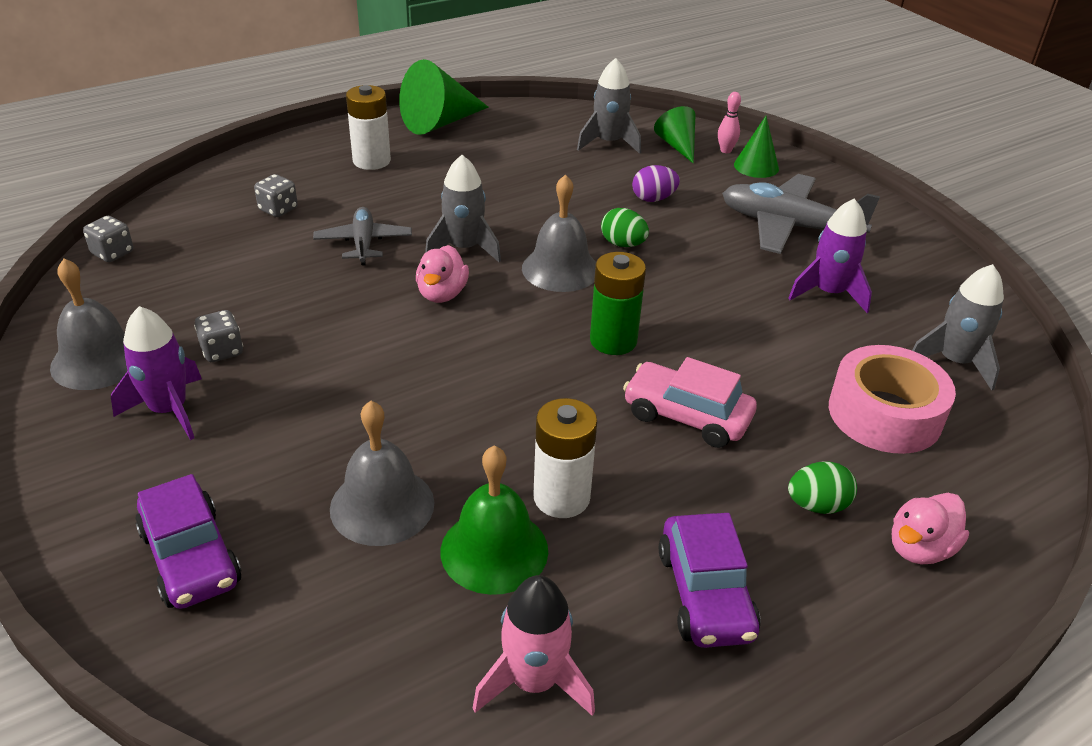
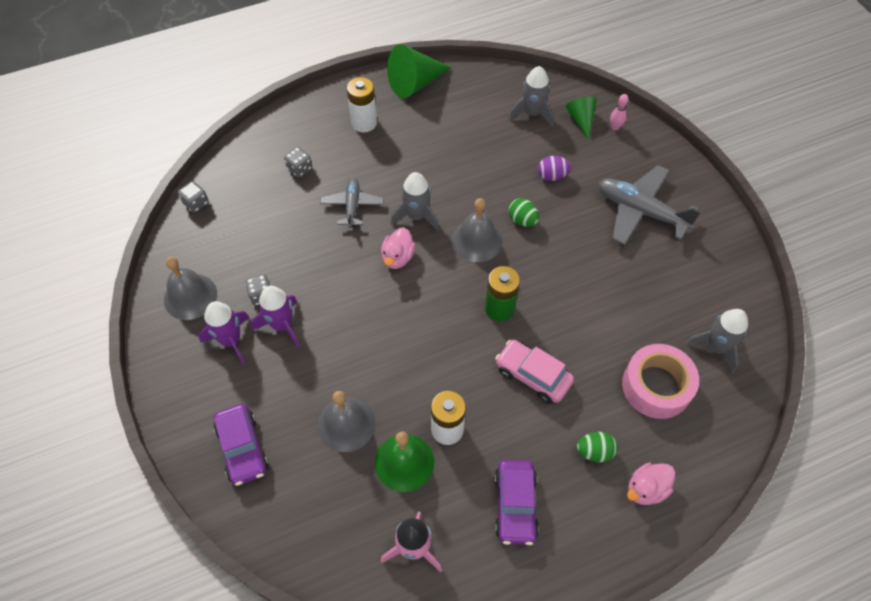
camera: 10 degrees right, 20 degrees up
(756, 166) = (633, 146): green cone -> none
(828, 293) = (650, 278): purple rocket -> purple rocket (282, 325)

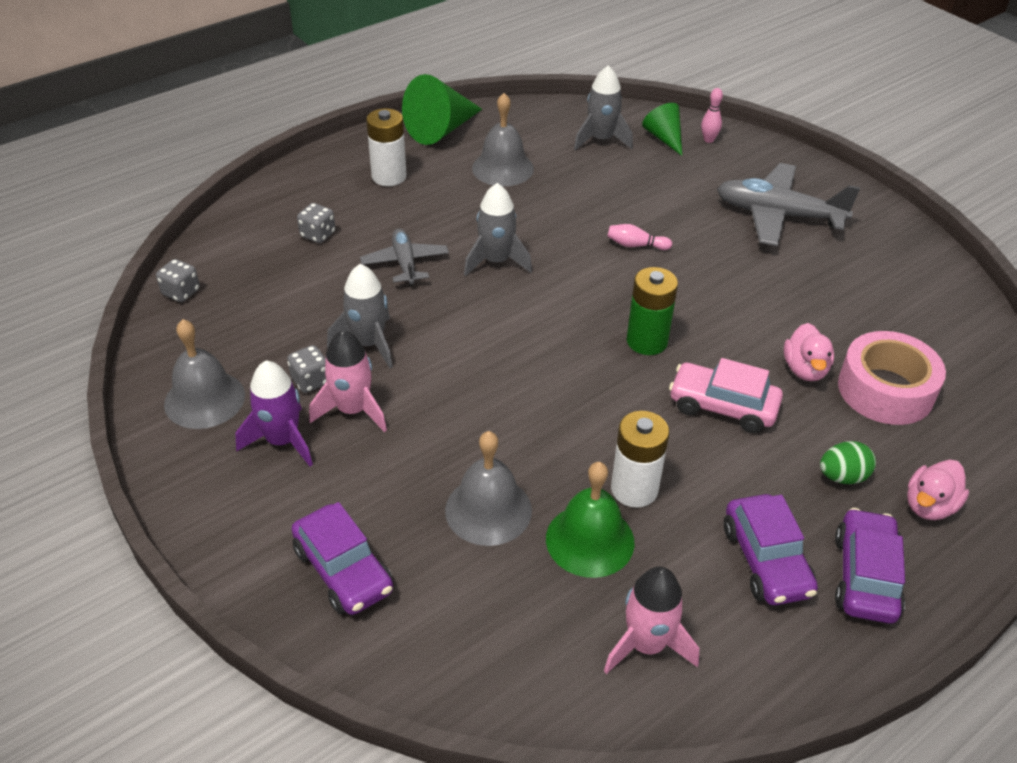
camera: 15 degrees left, 15 degrees down
(282, 325) = (353, 410): purple rocket -> pink rocket
(398, 257) = (488, 308): pink duck -> pink duck (805, 369)
(477, 240) = (586, 275): grey bell -> grey bell (503, 168)
(522, 220) = (636, 245): green egg -> pink bowling pin
(552, 176) = (653, 196): purple egg -> none
(577, 533) = (865, 576): none -> purple car
(716, 347) = (937, 336): grey rocket -> grey rocket (368, 344)

